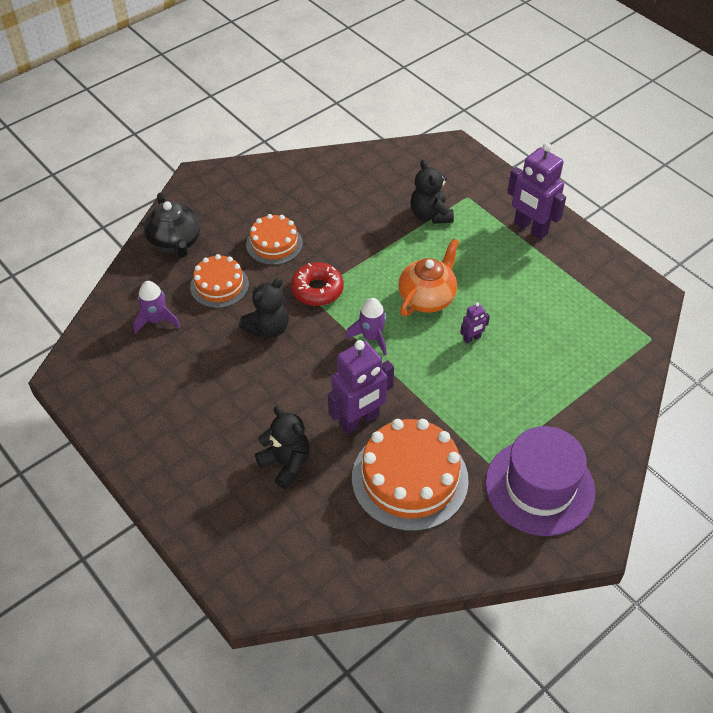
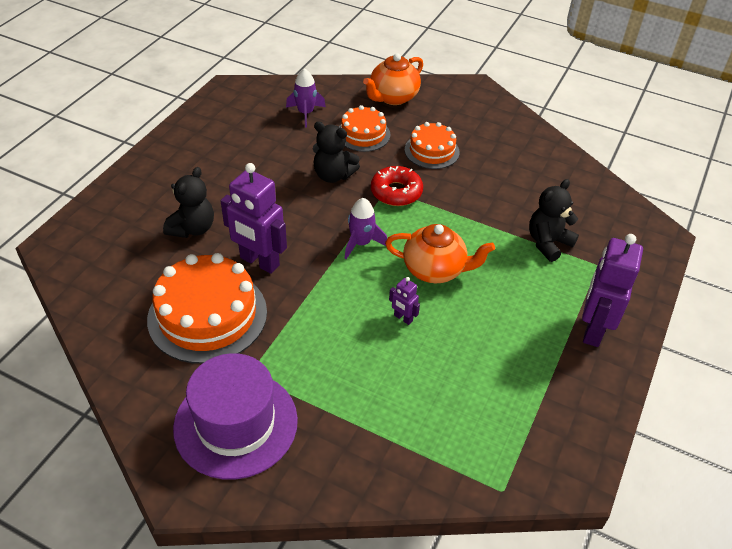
camera: 65 degrees right, 5 degrees down
(175, 243) = (393, 97): black teapot -> orange teapot

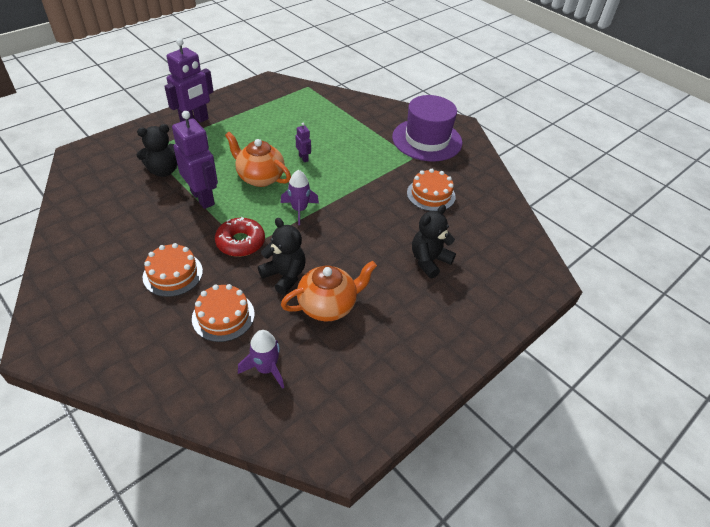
camera: 160 degrees left, 0 degrees up
(207, 315) = (431, 194): orange cake -> orange cake, size x0.58
(259, 262) = (383, 218): purple robot -> purple robot (203, 198)
(393, 97) = (149, 361): orange teapot -> orange teapot (328, 305)

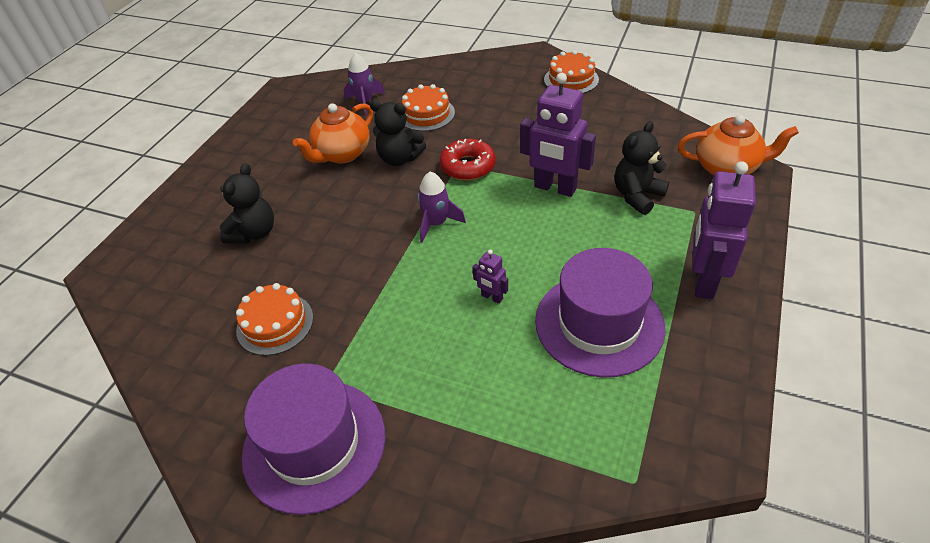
camera: 160 degrees right, 0 degrees up
(173, 274) = (500, 121): orange cake -> orange cake (571, 79)
(260, 177) = (520, 240): orange teapot -> orange teapot (727, 168)
(264, 128) = (599, 323): none -> purple hat

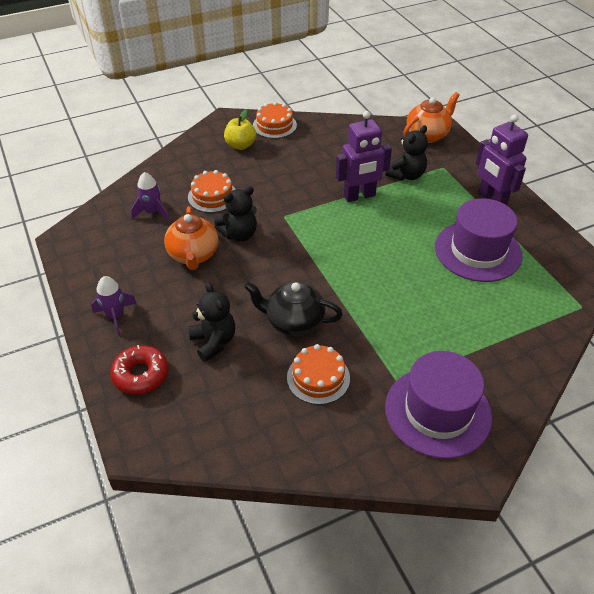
camera: 50 degrees left, 0 degrees up
(328, 261) = (293, 322): none -> black teapot
(436, 223) = (324, 257): purple rocket -> purple rocket (116, 316)
(468, 166) = (291, 213): red donut -> red donut (141, 375)
(492, 297) = (412, 275): purple robot -> none
(513, 83) = (240, 145): none -> yellow apple
(637, 196) = (406, 175): black teddy bear -> black teddy bear turned 135 degrees counterclockwise

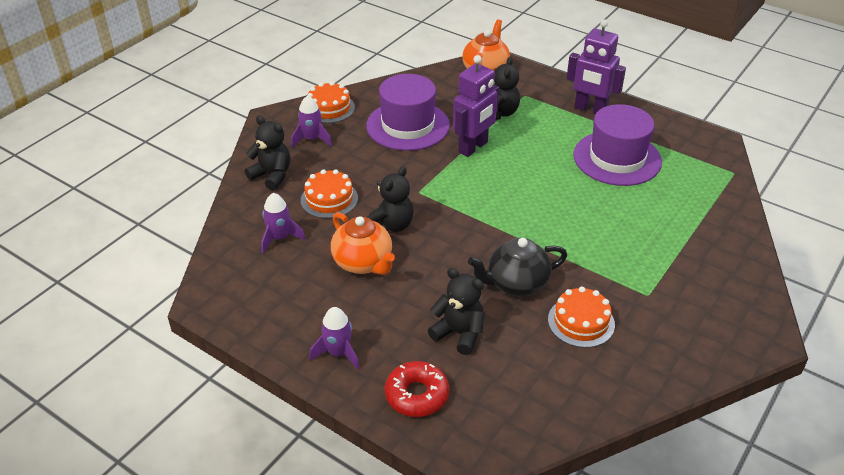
camera: 30 degrees left, 5 degrees down
(188, 163) = (272, 175): none -> black teddy bear
(240, 145) = (312, 139): yellow apple -> purple rocket
(438, 411) = (700, 304): purple hat -> purple hat (408, 125)

